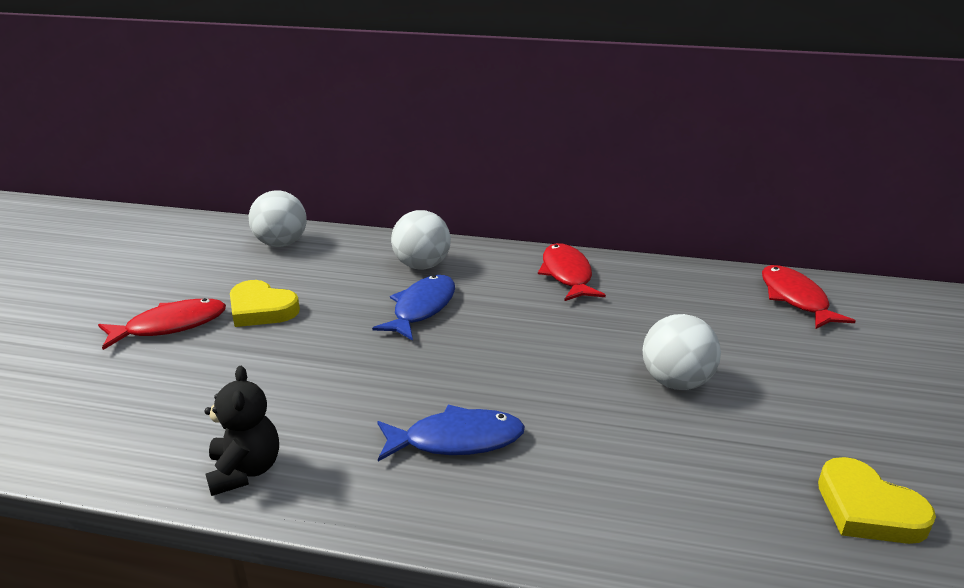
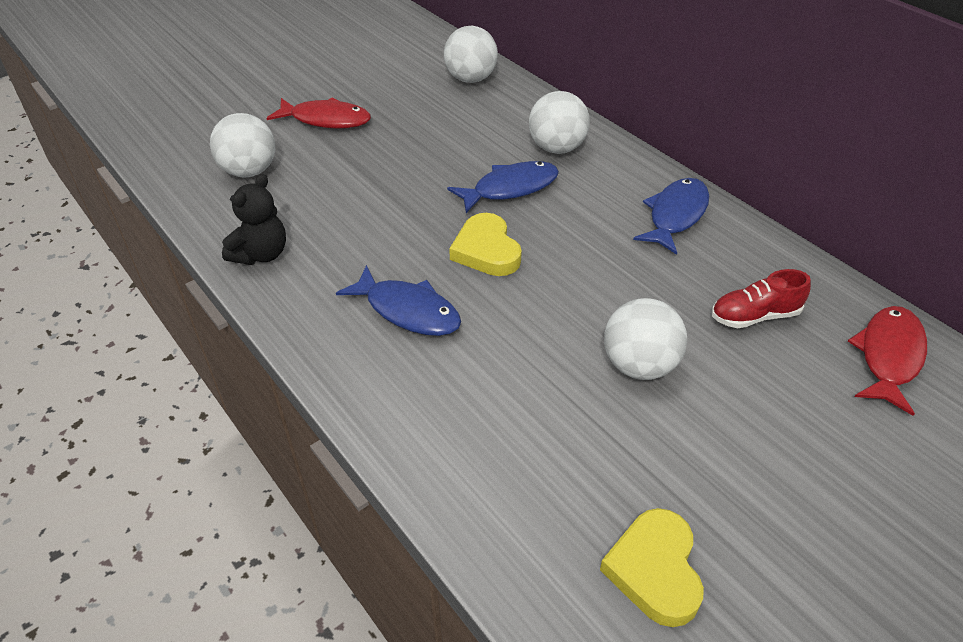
camera: 40 degrees right, 15 degrees up
(134, 404) = (249, 171): none -> white ball
(261, 309) = (395, 133): yellow heart -> yellow heart (486, 250)
(567, 274) = (675, 215): red fish -> blue fish
(698, 313) = (754, 316): none -> red shoe

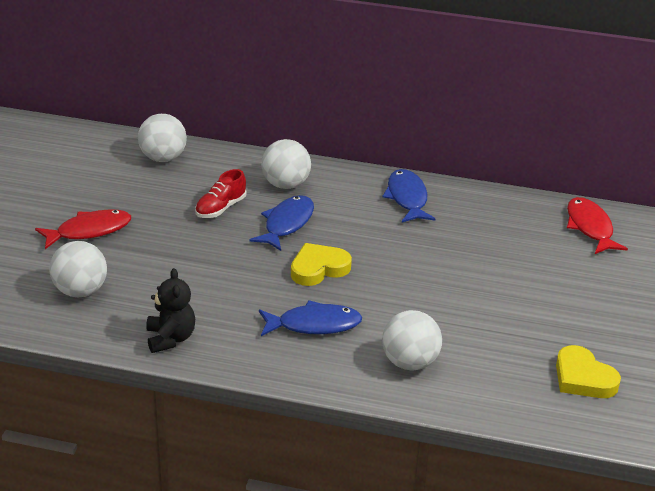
camera: 40 degrees left, 10 degrees down
(486, 250) = (318, 268): yellow heart -> yellow heart turned 120 degrees clockwise
(639, 365) = (477, 290): white ball -> white ball (409, 362)
(754, 316) = (508, 236): red shoe -> red shoe (220, 208)

